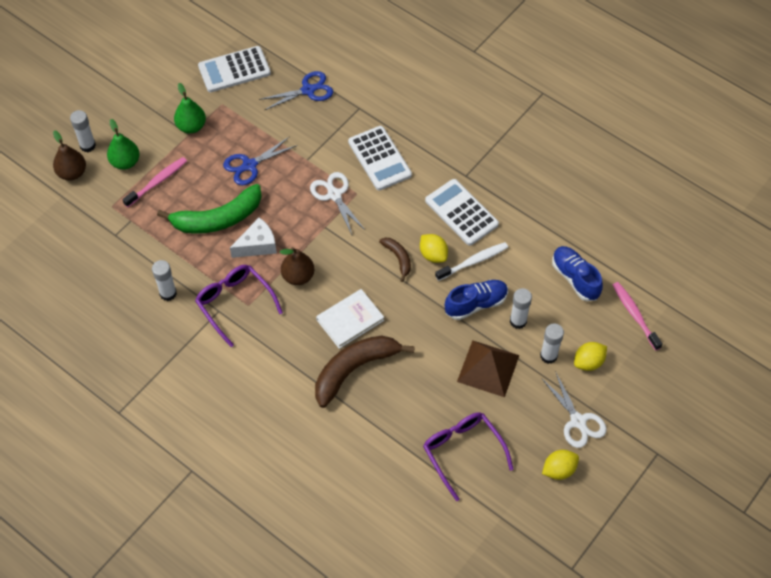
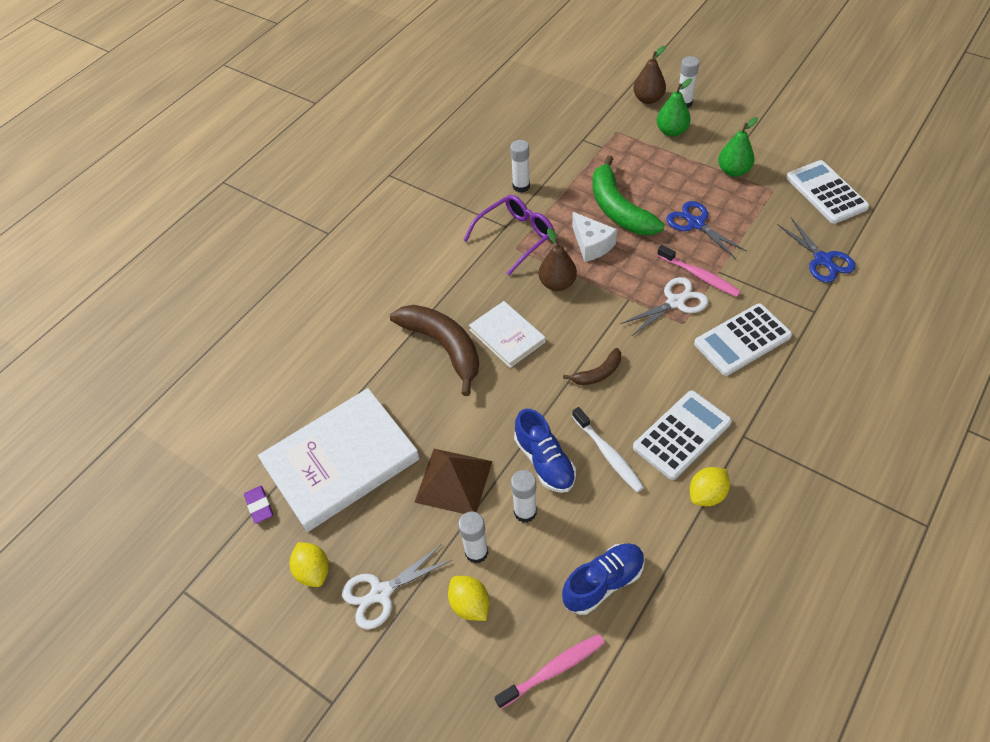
camera: 90 degrees right, 5 degrees down
(157, 182) = (653, 157): pink toothbrush -> pink toothbrush (699, 275)
(433, 255) = (610, 409): yellow lemon -> yellow lemon (707, 494)
(462, 452) = (341, 461): purple glasses -> white book
(499, 515) = (259, 506): none -> purple eraser

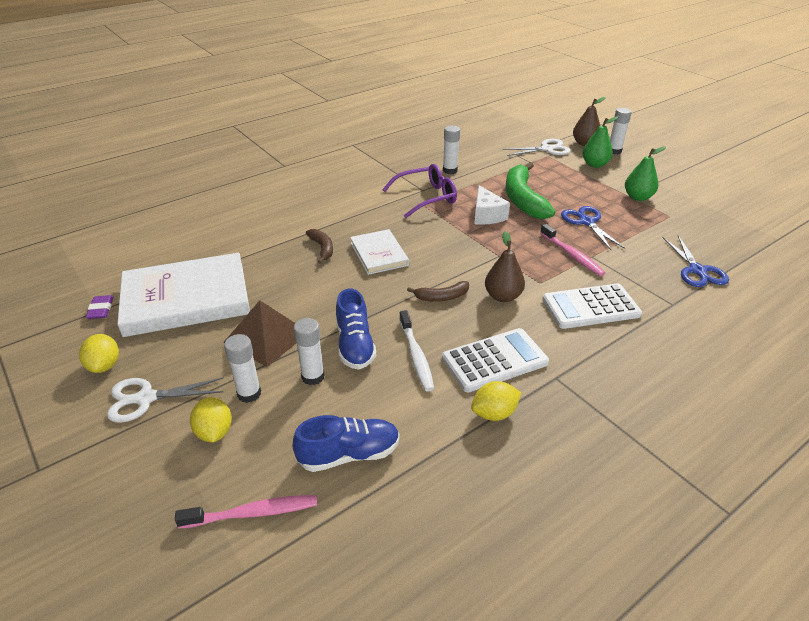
camera: 15 degrees right, 15 degrees down
(444, 347) = (322, 248): brown banana -> brown banana, size x0.50
(557, 283) = (442, 232): brown pear -> brown pear (503, 296)
(675, 302) = (540, 267): white scissors -> white scissors (546, 149)
(826, 192) = (720, 228): white calculator -> none

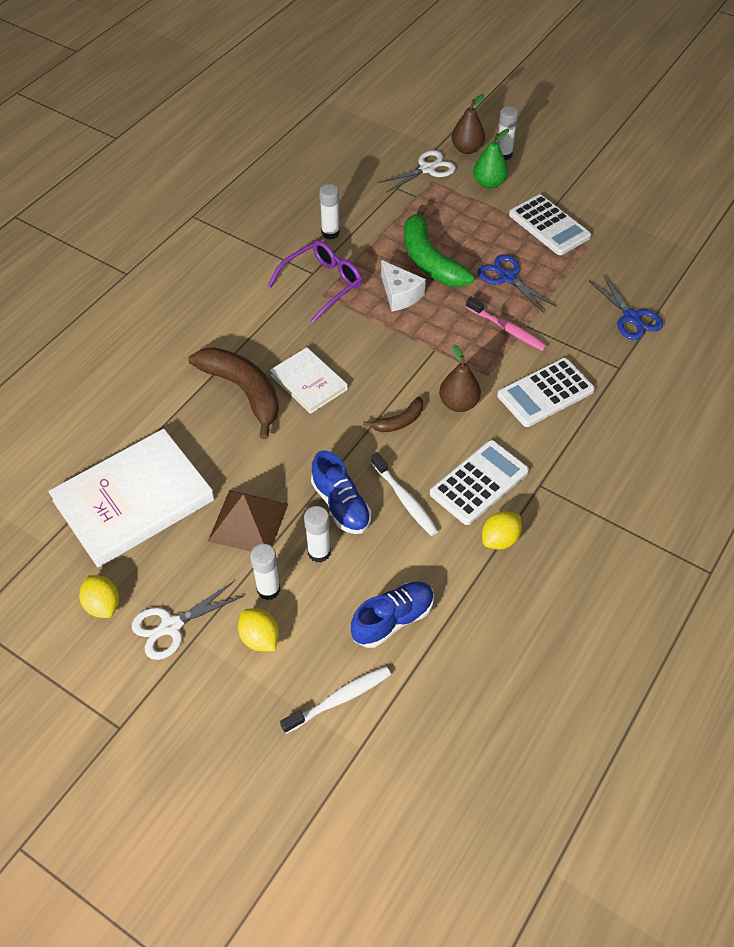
camera: 20 degrees left, 15 degrees up
(101, 309) = (49, 542): purple eraser -> none
(252, 513) = (338, 699): pink toothbrush -> white toothbrush
(322, 248) = (243, 391): brown banana -> brown banana, size x2.01
(638, 197) = (549, 226): green pear -> white calculator

